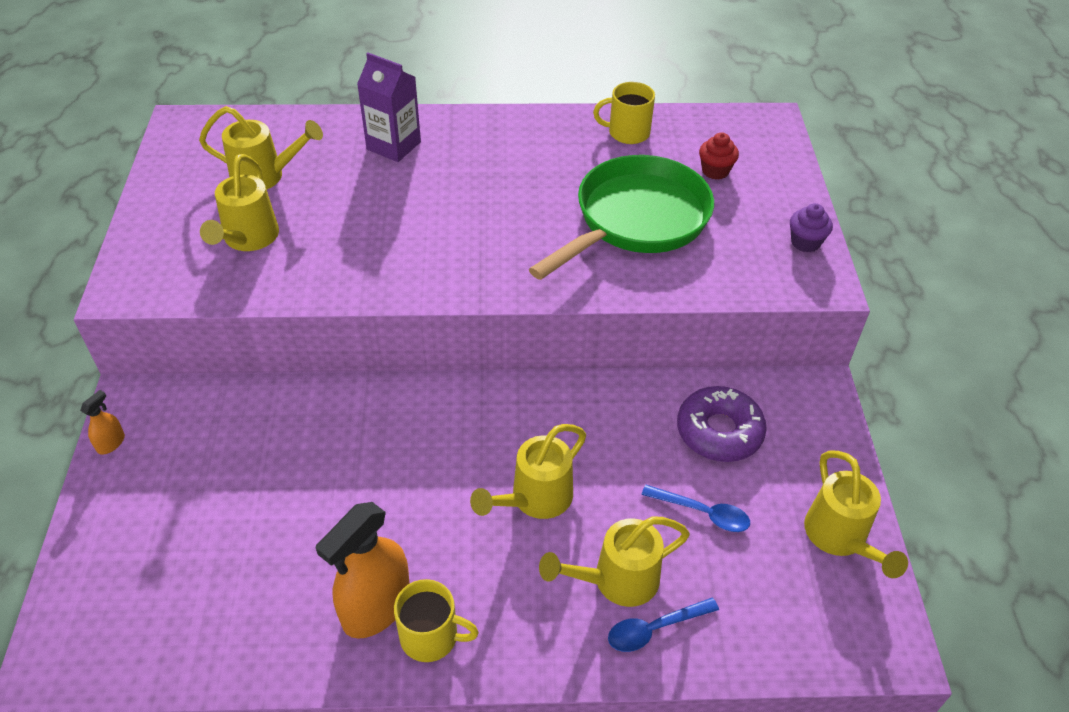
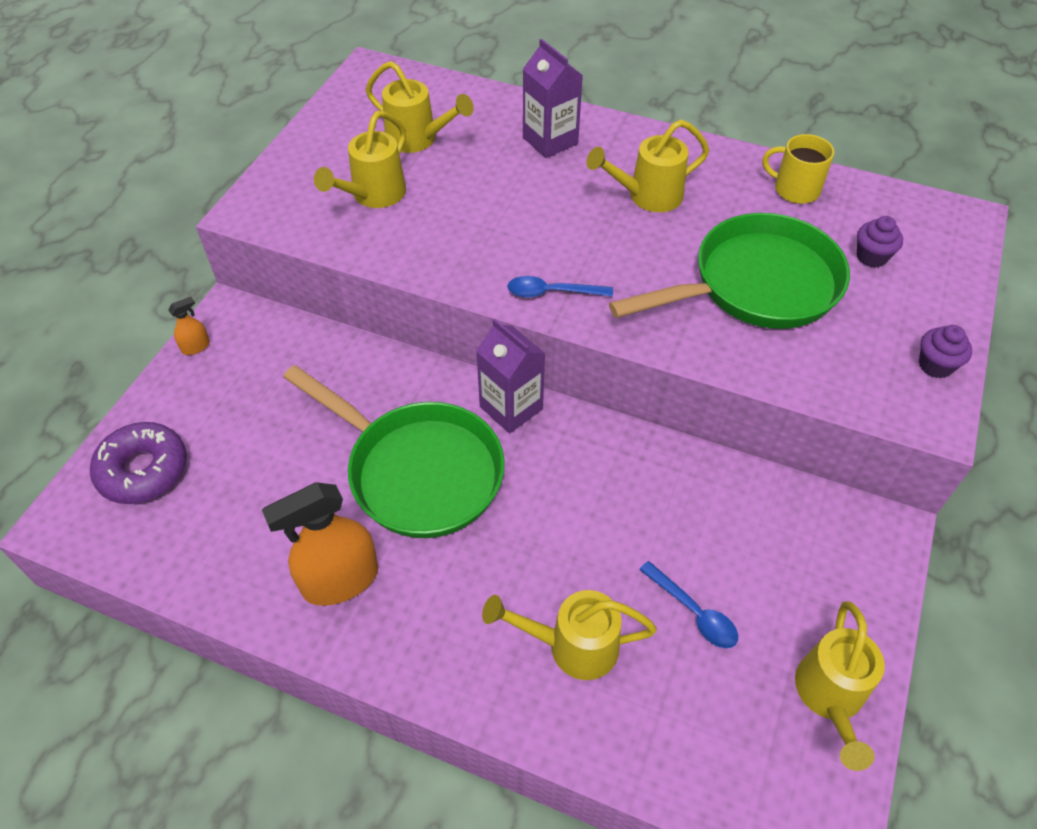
camera: 25 degrees right, 5 degrees up
(401, 482) = (418, 471): none -> green pan
(431, 636) = (374, 628): yellow mug -> none
(459, 397) = (511, 408): none -> purple carton
(535, 499) = (533, 534): yellow watering can -> yellow watering can (648, 196)
(654, 629) = (586, 709): blue spoon -> blue spoon (552, 292)
(715, 171) = (871, 257): red cupcake -> purple cupcake
(719, 431) = (754, 535): purple donut -> purple donut (143, 470)

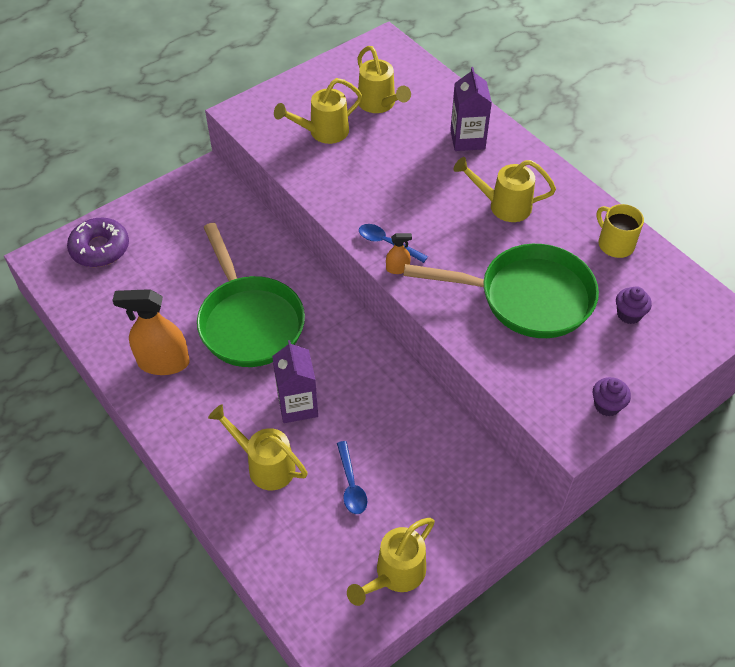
camera: 30 degrees right, 0 degrees up
(196, 347) = (174, 187): orange spray bottle -> orange spray bottle (397, 268)
(511, 408) = (333, 309): purple carton -> purple carton (297, 405)

